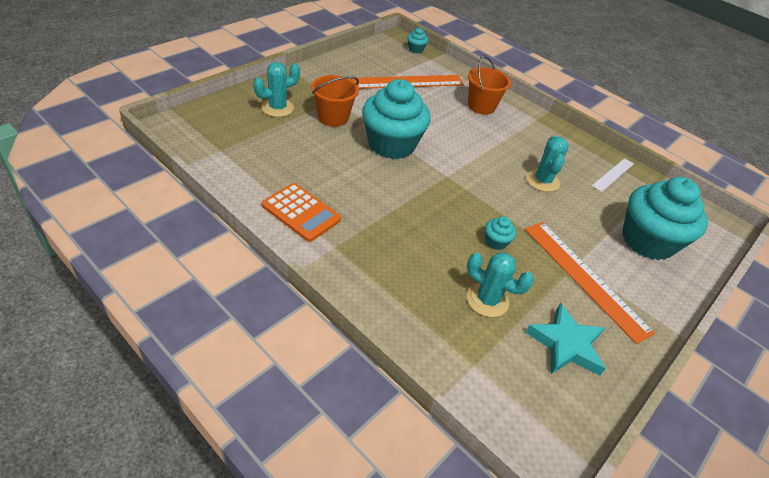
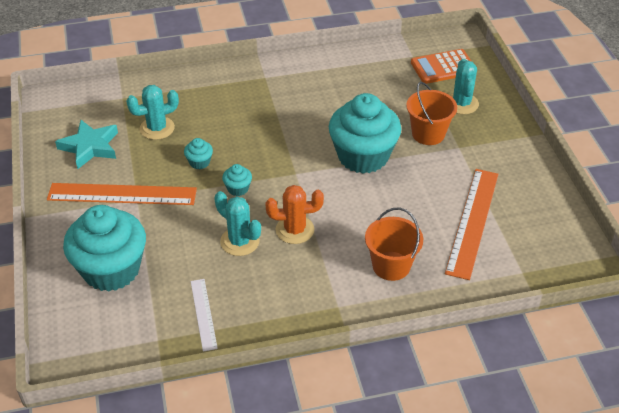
camera: 130 degrees right, 0 degrees up
(301, 212) = (311, 73): orange calculator -> orange calculator (443, 67)
(415, 49) = (553, 269): turquoise cupcake -> turquoise cupcake (238, 188)
(501, 157) = (294, 230): none -> orange cactus

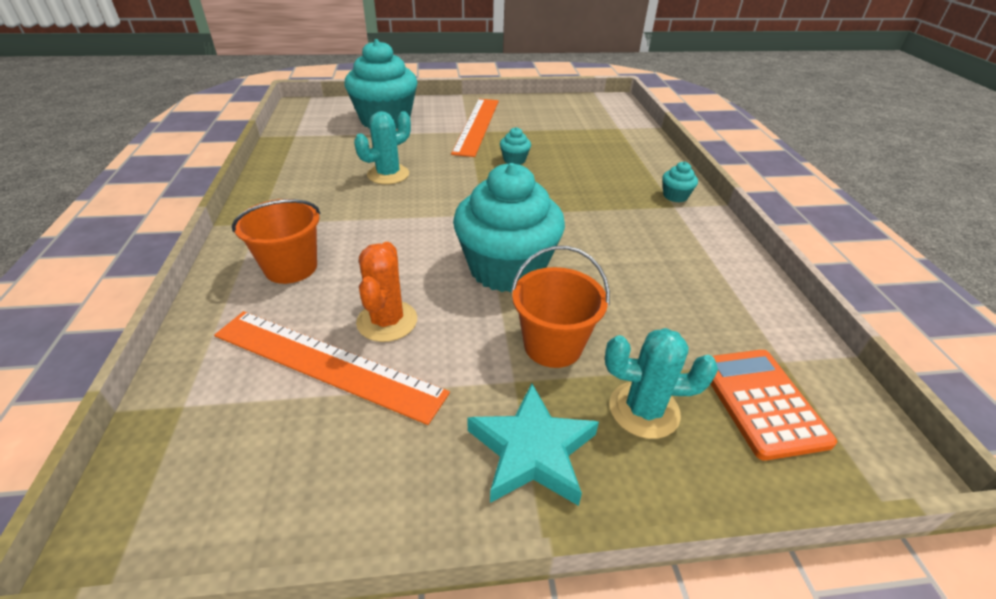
camera: 95 degrees right, 5 degrees down
(90, 147) = (544, 114): turquoise star -> turquoise star (532, 450)
(157, 128) = (570, 142): turquoise cactus -> none
(203, 314) = (307, 154): white ruler -> none
(238, 188) = (467, 178): turquoise cupcake -> turquoise cupcake (675, 196)
(294, 230) = (389, 206): orange cactus -> orange cactus (387, 321)

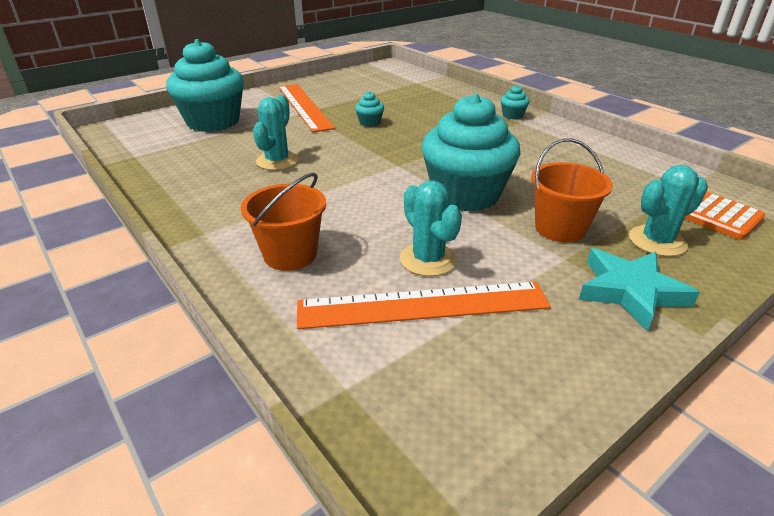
camera: 30 degrees left, 5 degrees down
(387, 321) = (428, 259): orange cactus -> turquoise cactus

